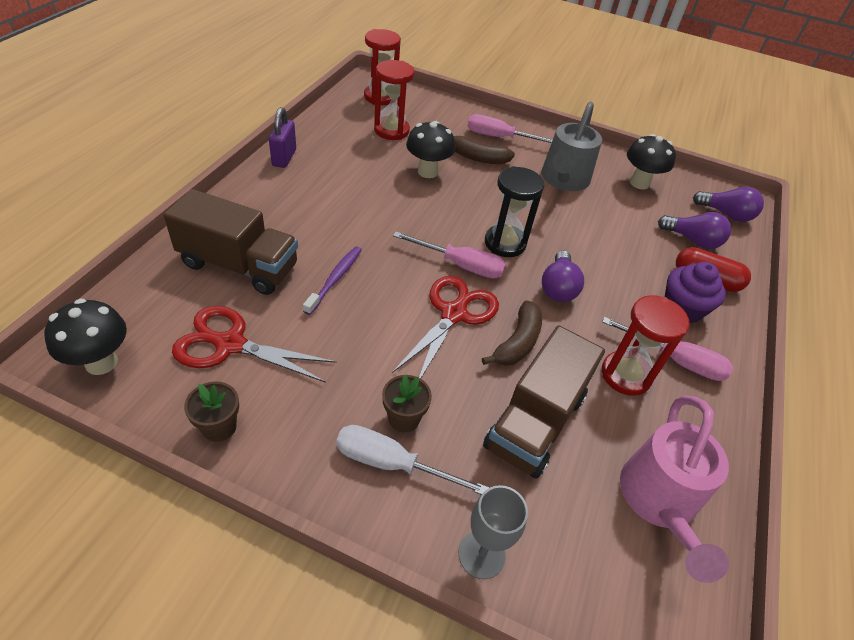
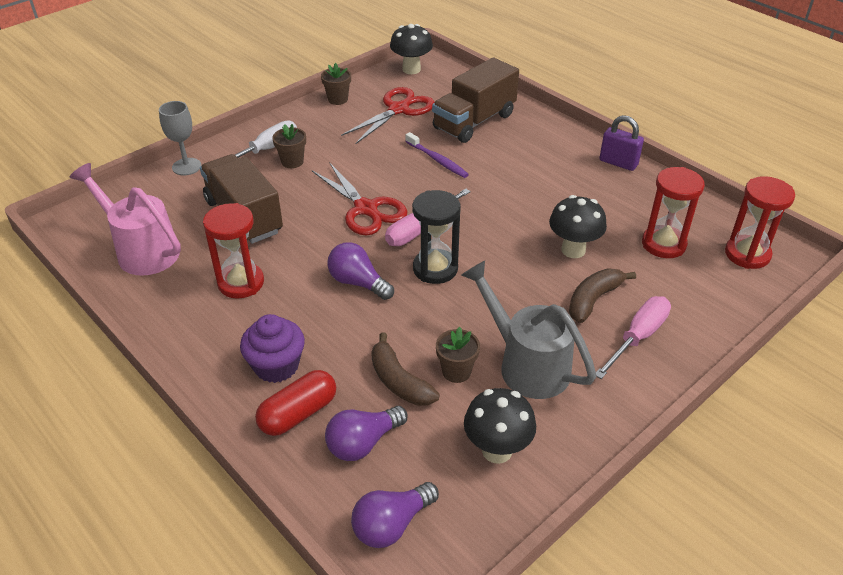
camera: 120 degrees right, 5 degrees down
(517, 342) = (315, 233): brown banana -> brown banana (399, 381)
(598, 210) = (456, 371): none -> brown flower pot
(675, 360) = (229, 324): pink screwdriver -> none

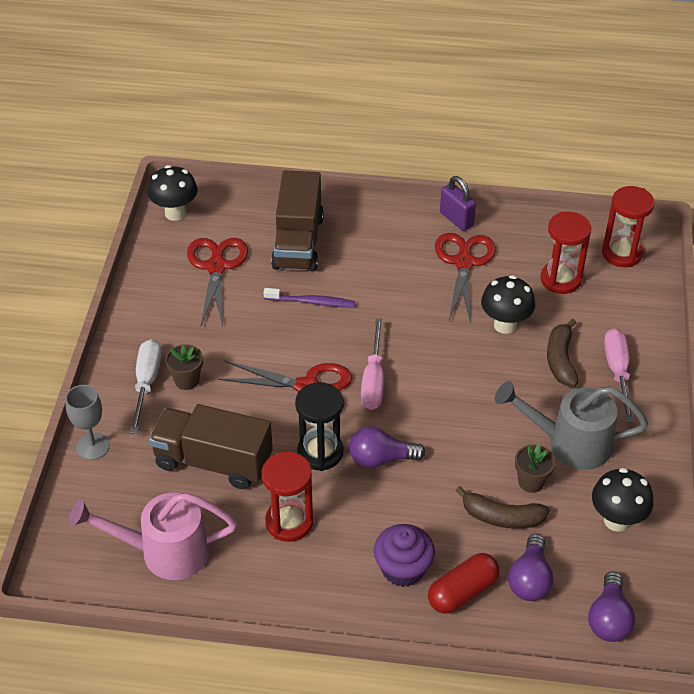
camera: 40 degrees left, 5 degrees up
(298, 414) = (462, 592): red capsule -> red capsule turned 45 degrees clockwise
(338, 99) = (145, 287): brown flower pot -> none
(435, 269) = (424, 407): black hourglass -> black hourglass (320, 452)
(589, 192) = (464, 262): none -> red scissors
(618, 163) = (456, 219): purple padlock -> purple padlock turned 60 degrees clockwise

